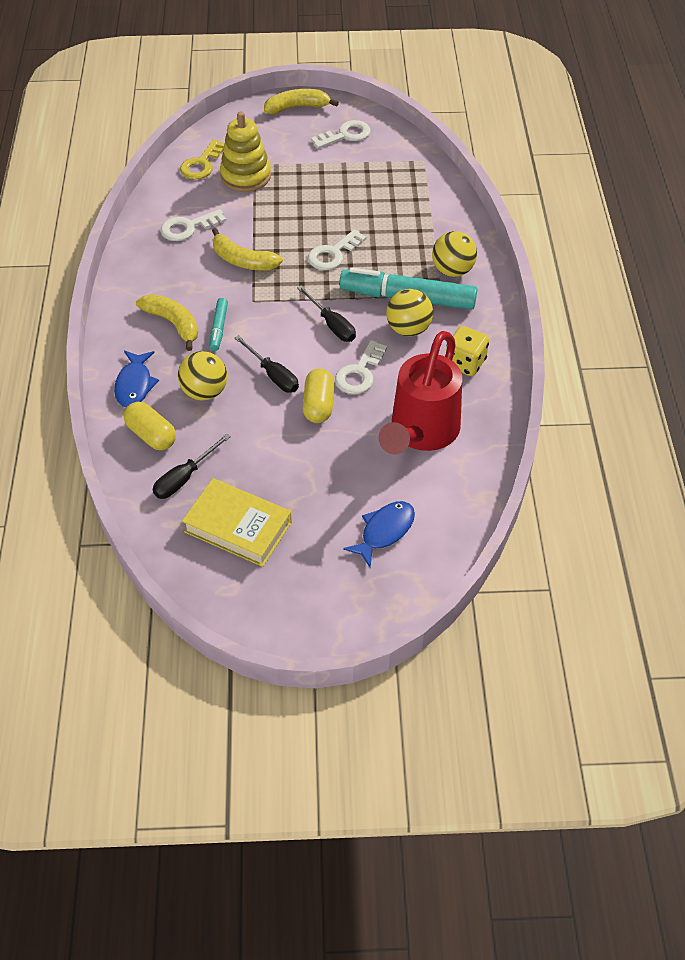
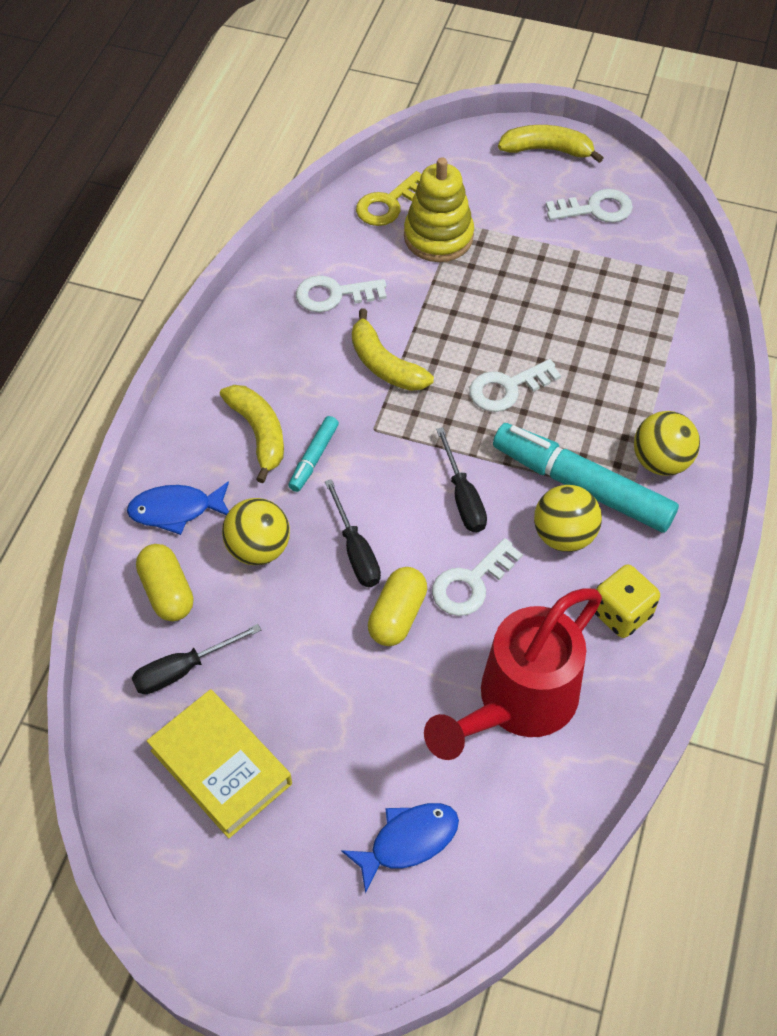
camera: 20 degrees right, 5 degrees up
(134, 385) = (175, 510): blue fish -> blue fish turned 60 degrees clockwise

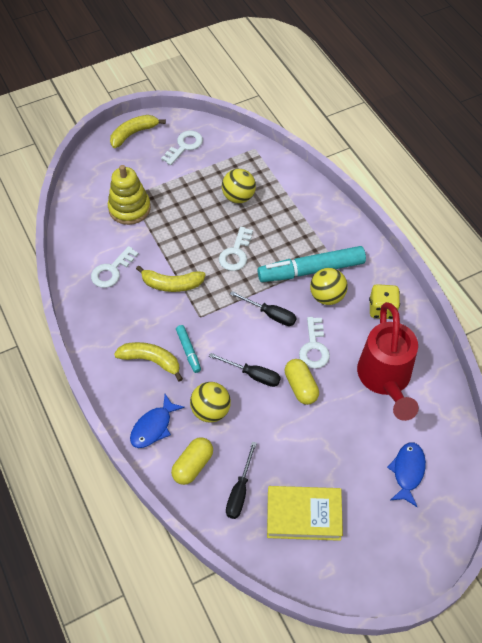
camera: 45 degrees left, 0 degrees up
(167, 592) = (193, 465): yellow capsule -> yellow capsule turned 75 degrees counterclockwise
(388, 204) = (89, 210): yellow key -> none
(661, 461) = (329, 235): yellow ball -> yellow ball (238, 197)

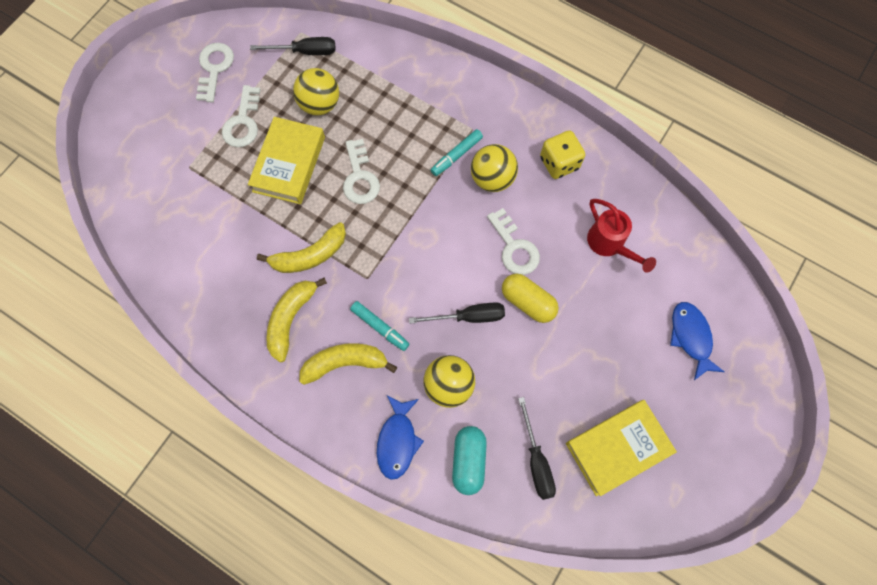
camera: 30 degrees left, 15 degrees up
(112, 271) = (228, 275): white key -> white key (243, 122)
(129, 208) = (198, 184): yellow stacking toy -> none
(133, 134) = (140, 82): yellow banana -> yellow banana (291, 319)
(193, 465) = (468, 461): yellow capsule -> turquoise capsule
(194, 223) = (289, 164): none -> yellow book
(270, 314) = (444, 233): black screwdriver -> black screwdriver (305, 52)
(311, 270) = (456, 155): turquoise marker -> turquoise marker, size x0.47
(385, 379) = (609, 244): red watering can -> red watering can, size x0.56

